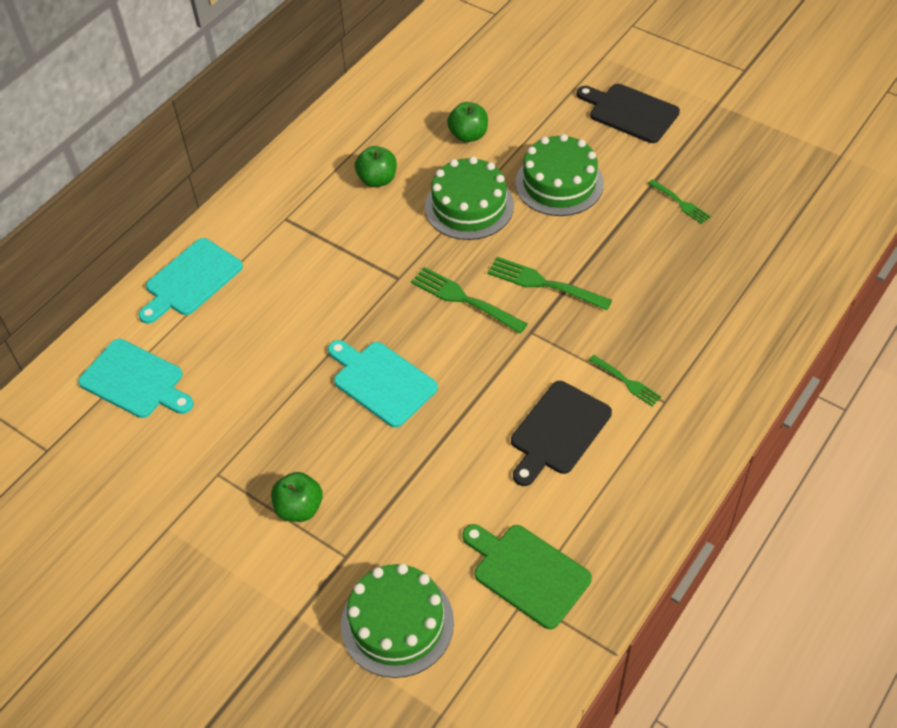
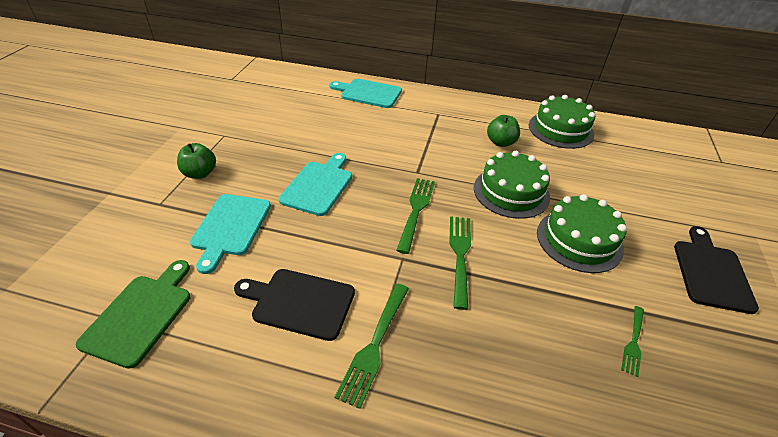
camera: 65 degrees right, 10 degrees down
(135, 381) = (286, 93): turquoise cutting board -> turquoise cutting board (230, 227)
(397, 623) = (97, 244): green cake -> green cake (560, 129)
(468, 135) = (582, 176): green apple -> none
(626, 381) = (374, 344): green fork -> green fork, size x1.65

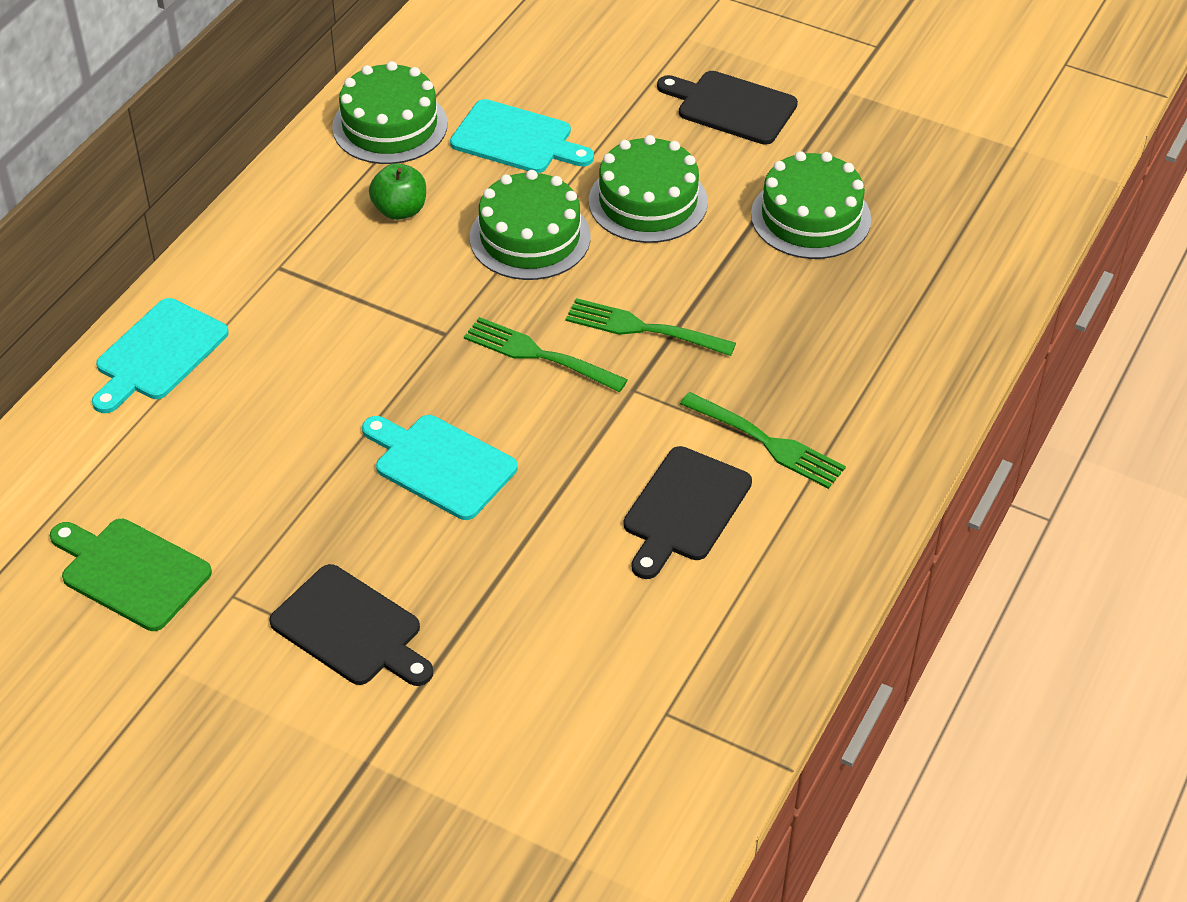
camera: 75 degrees left, 5 degrees up
(141, 315) = (665, 683): green cutting board -> green cutting board (131, 572)
(200, 173) = (351, 629): green apple -> black cutting board
(230, 227) = (512, 584): turquoise cutting board -> turquoise cutting board (516, 139)
(633, 342) = (811, 217): green fork -> green cake

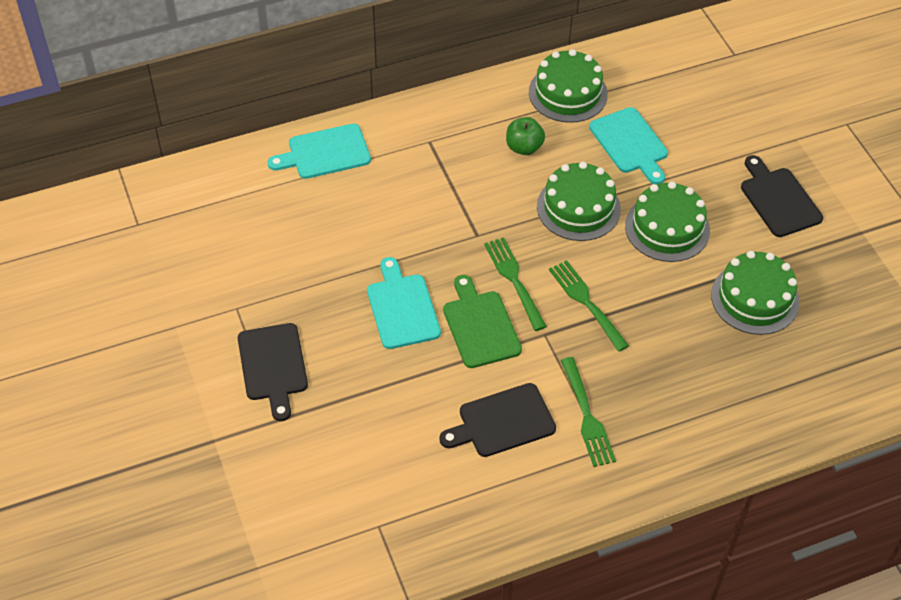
camera: 40 degrees right, 5 degrees up
(131, 572) = (203, 262): green cutting board -> green cutting board (480, 326)

